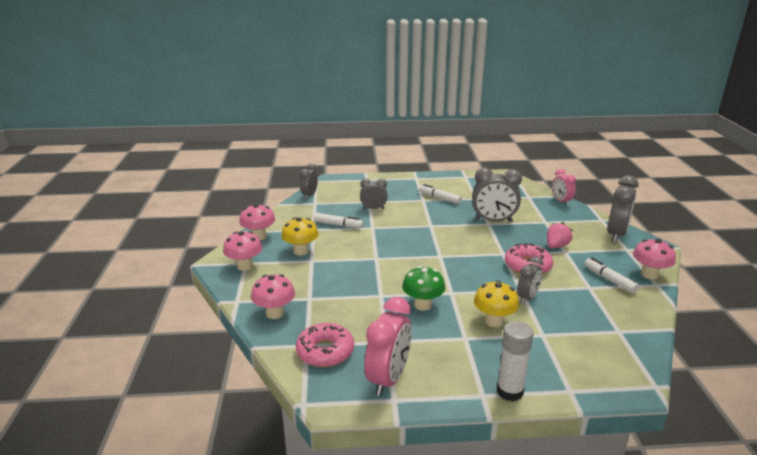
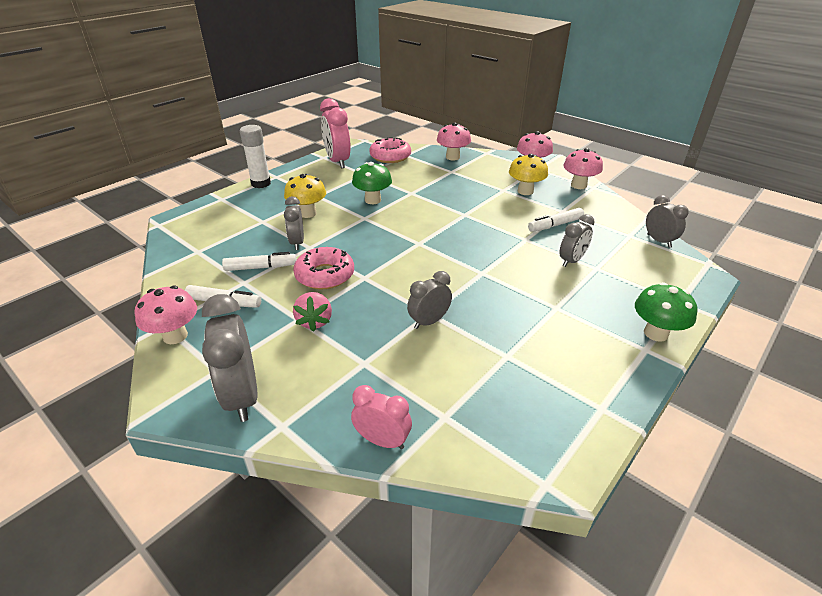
camera: 135 degrees right, 10 degrees up
(401, 178) = (656, 333): none -> green mushroom
(439, 198) = (545, 323): white marker -> white marker (261, 267)
(493, 221) = (429, 322): grey clock -> grey clock, size x0.61

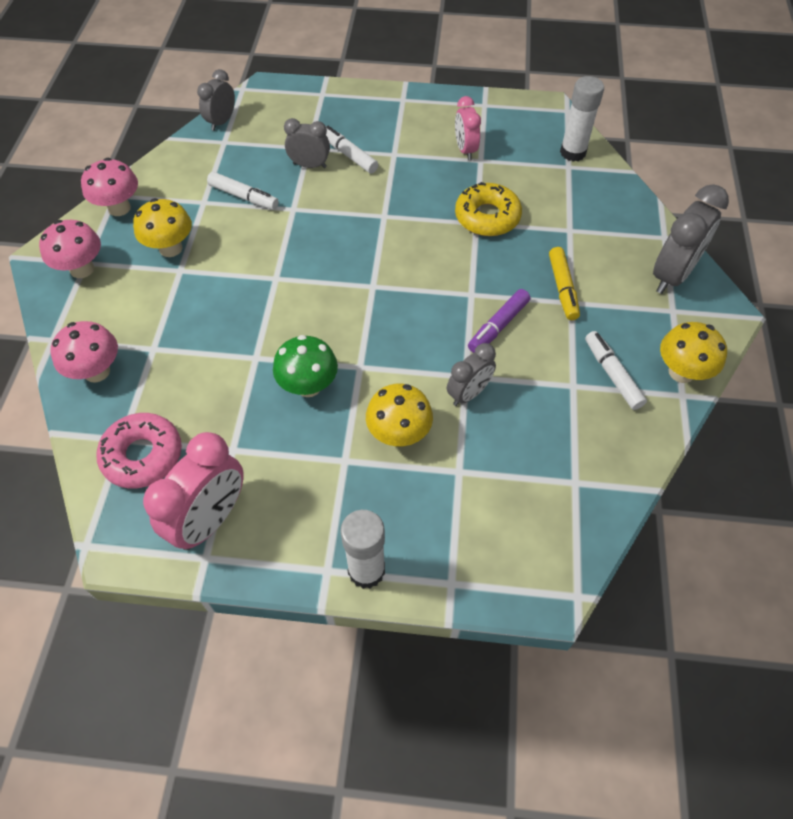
camera: 125 degrees left, 20 degrees up
(175, 336) = (681, 372): pink mushroom -> yellow mushroom
(261, 267) = (539, 390): white marker -> white marker (349, 155)
(314, 321) = (562, 288): pink strawberry -> yellow marker
(325, 275) = (498, 326): pink donut -> purple marker
(382, 441) = (617, 184): pink clock -> pink clock (465, 150)
(429, 322) = (487, 217): grey clock -> yellow donut
(462, 435) = (573, 152): none -> white glue stick
(656, 333) = (378, 98): green mushroom -> none

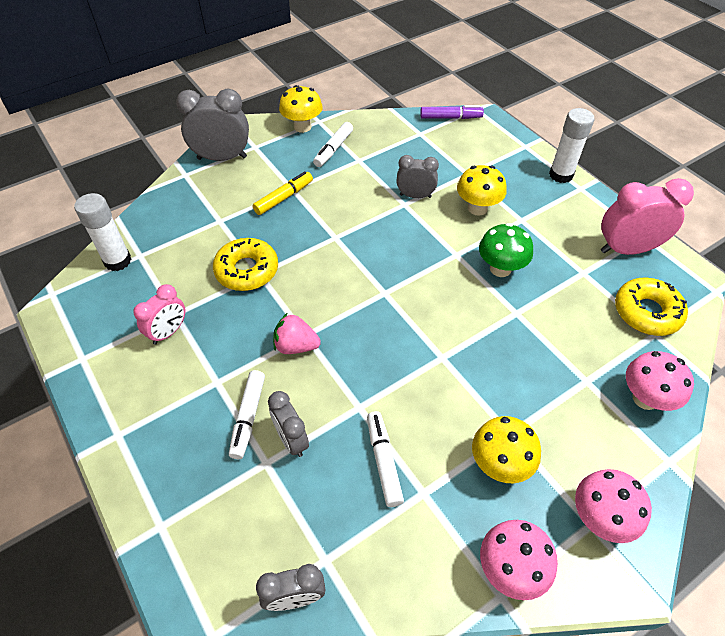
camera: 130 degrees left, 5 degrees down
(143, 455) = (646, 312): pink donut -> yellow donut
(379, 205) = (296, 346): none -> pink strawberry
(498, 326) = (349, 210): purple marker -> purple marker (450, 118)

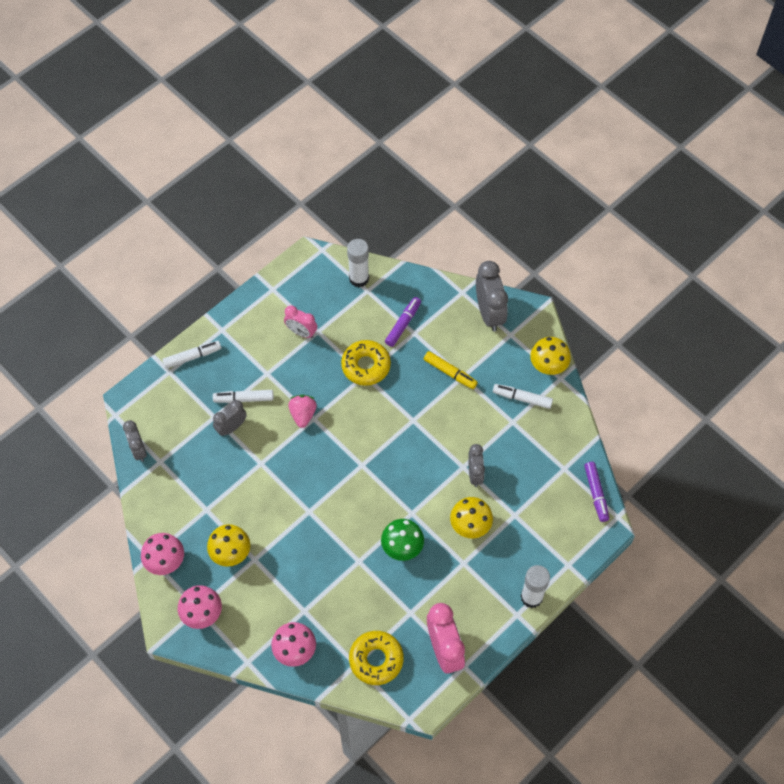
camera: 80 degrees right, 10 degrees up
(203, 228) = (403, 324): none -> purple marker
(384, 461) = (224, 484): white marker -> white marker (192, 357)

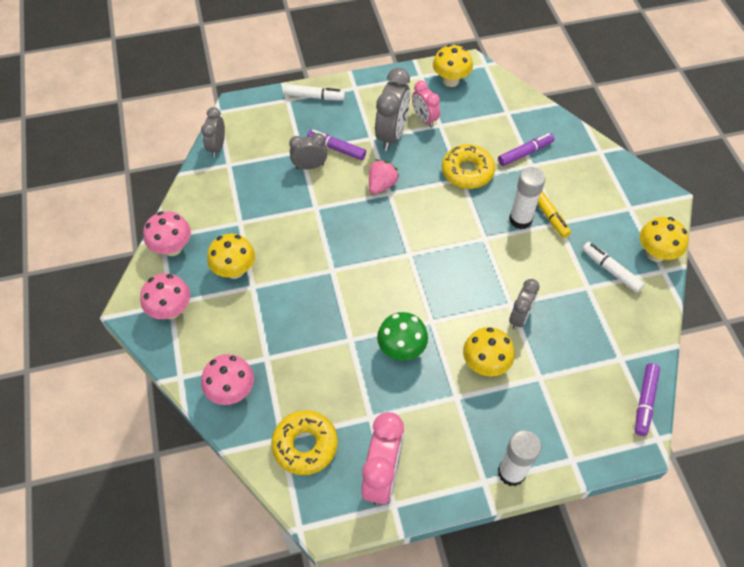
camera: 30 degrees right, 5 degrees down
(243, 399) = (336, 148): white marker -> purple marker
(301, 282) = (450, 81): none -> yellow mushroom
(359, 278) = (505, 99): white glue stick -> white glue stick (520, 219)
(489, 313) = (618, 180): grey clock -> grey clock (392, 135)

